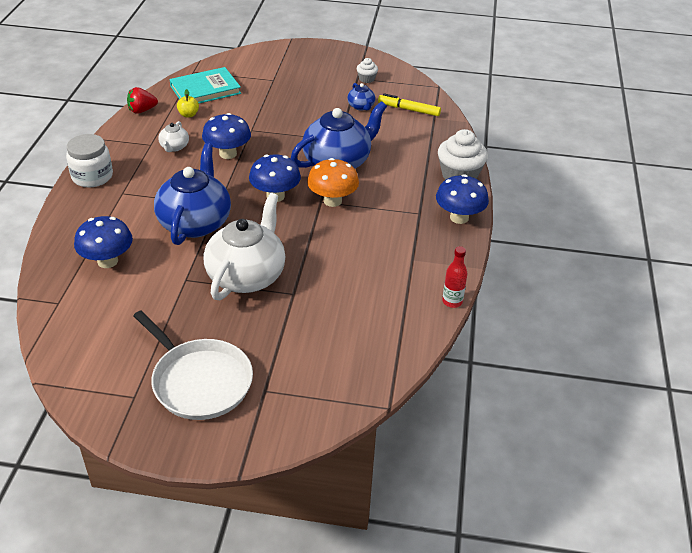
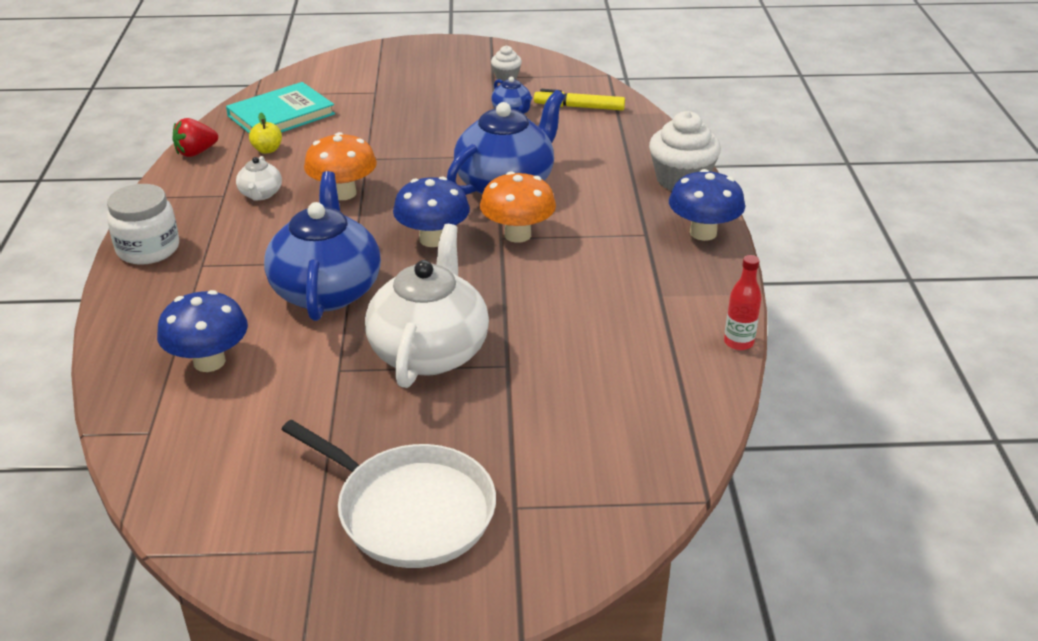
camera: 10 degrees left, 5 degrees down
(228, 154) = (343, 193): blue mushroom -> orange mushroom

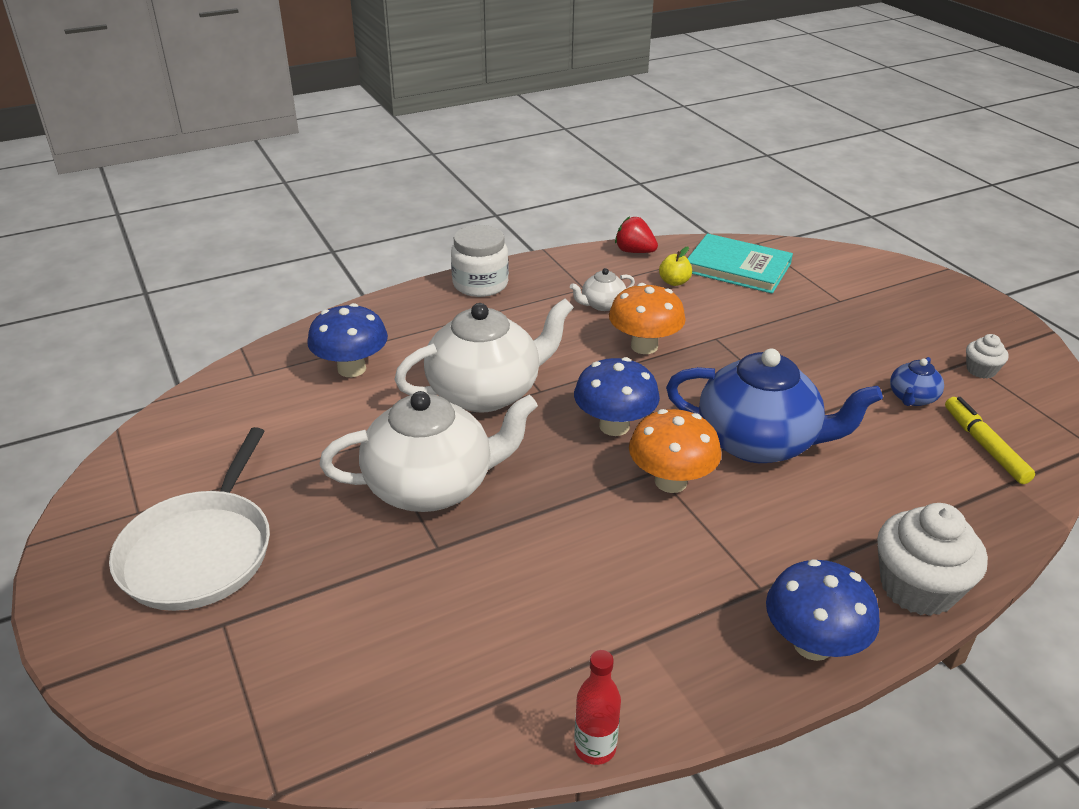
camera: 65 degrees right, 0 degrees up
(327, 290) = (486, 392): blue teapot -> white teapot

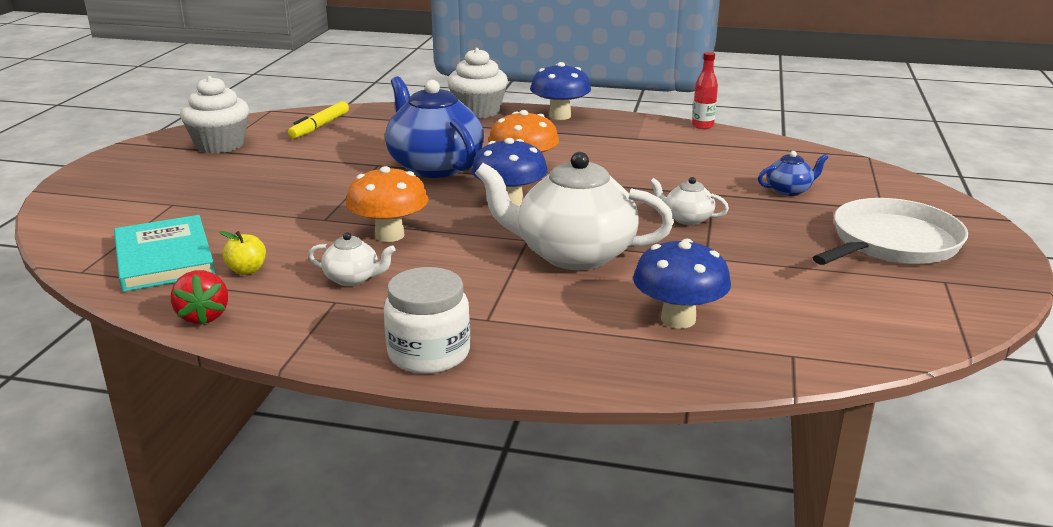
camera: 140 degrees left, 10 degrees down
(432, 486) = (687, 219): white teapot -> white teapot, size x0.45
(912, 398) = (296, 150): blue teapot -> blue teapot (789, 190)
(981, 370) = (220, 145): white cupcake -> white cupcake, size x1.97

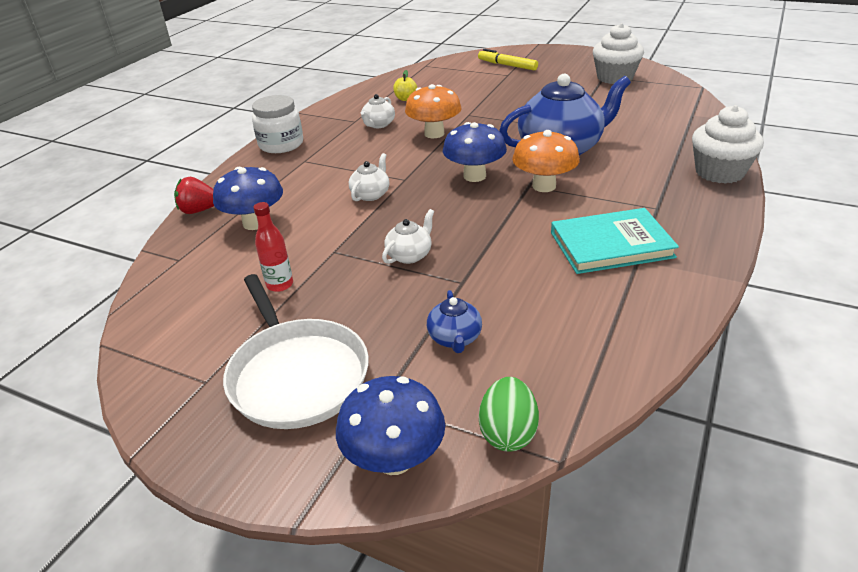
camera: 105 degrees right, 10 degrees up
(164, 258) = (432, 80): turquoise book -> turquoise book (611, 245)
(203, 316) = (359, 93): red strawberry -> red strawberry (199, 210)
(320, 126) = (661, 106): yellow marker -> yellow marker (507, 65)
(560, 116) = (713, 218): blue mushroom -> blue mushroom (394, 459)
(573, 254) = (371, 194): white teapot -> white teapot, size x0.45
(702, 126) = (690, 319): red bottle -> red bottle (280, 285)
(863, 169) = (508, 433): none -> green egg

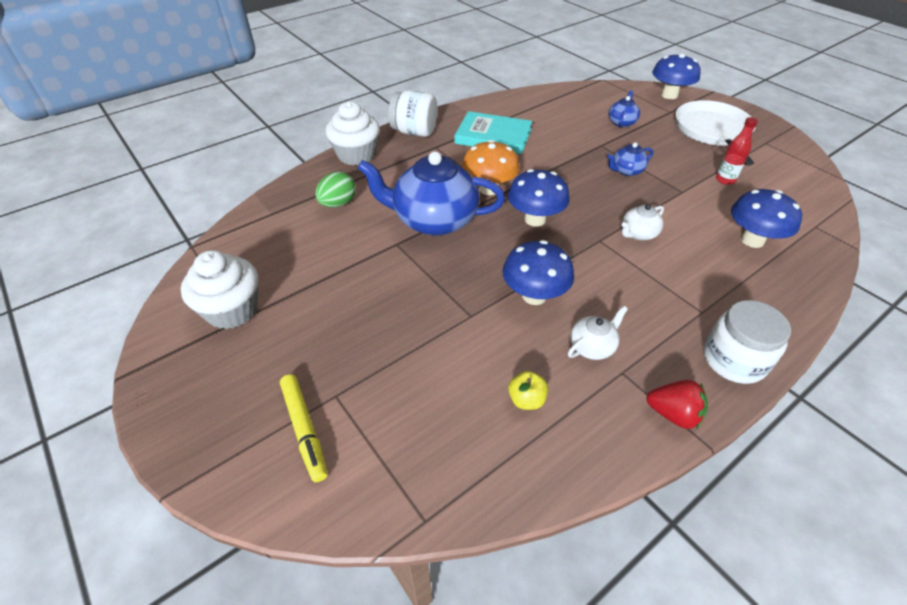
camera: 155 degrees left, 10 degrees up
(199, 210) = (816, 277): red strawberry -> red strawberry (673, 414)
(410, 255) = (626, 171): white teapot -> blue teapot
(434, 134) = (534, 295): orange mushroom -> blue mushroom
(508, 433) = (617, 89): green egg -> green egg (338, 203)
(709, 216) = (414, 132): none -> white jar

